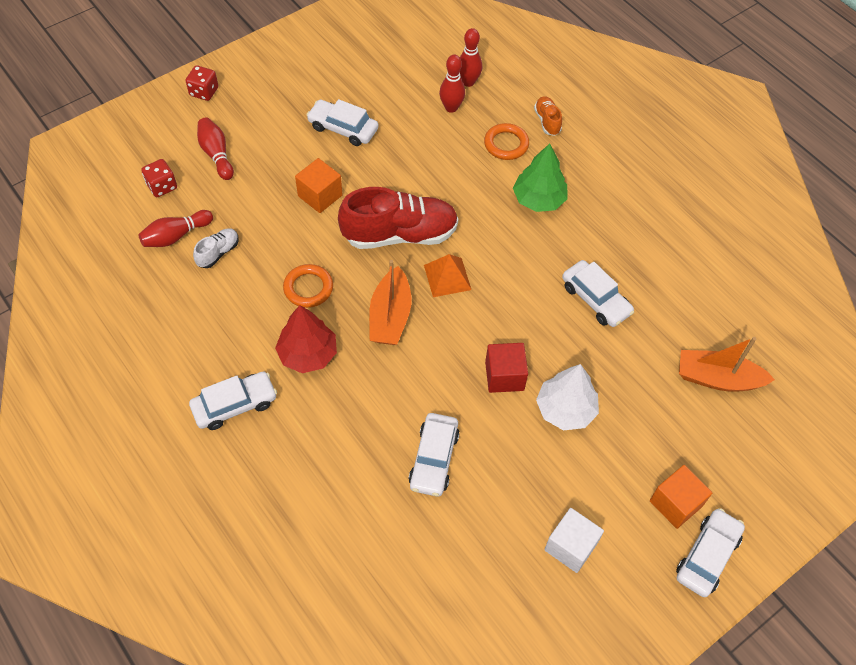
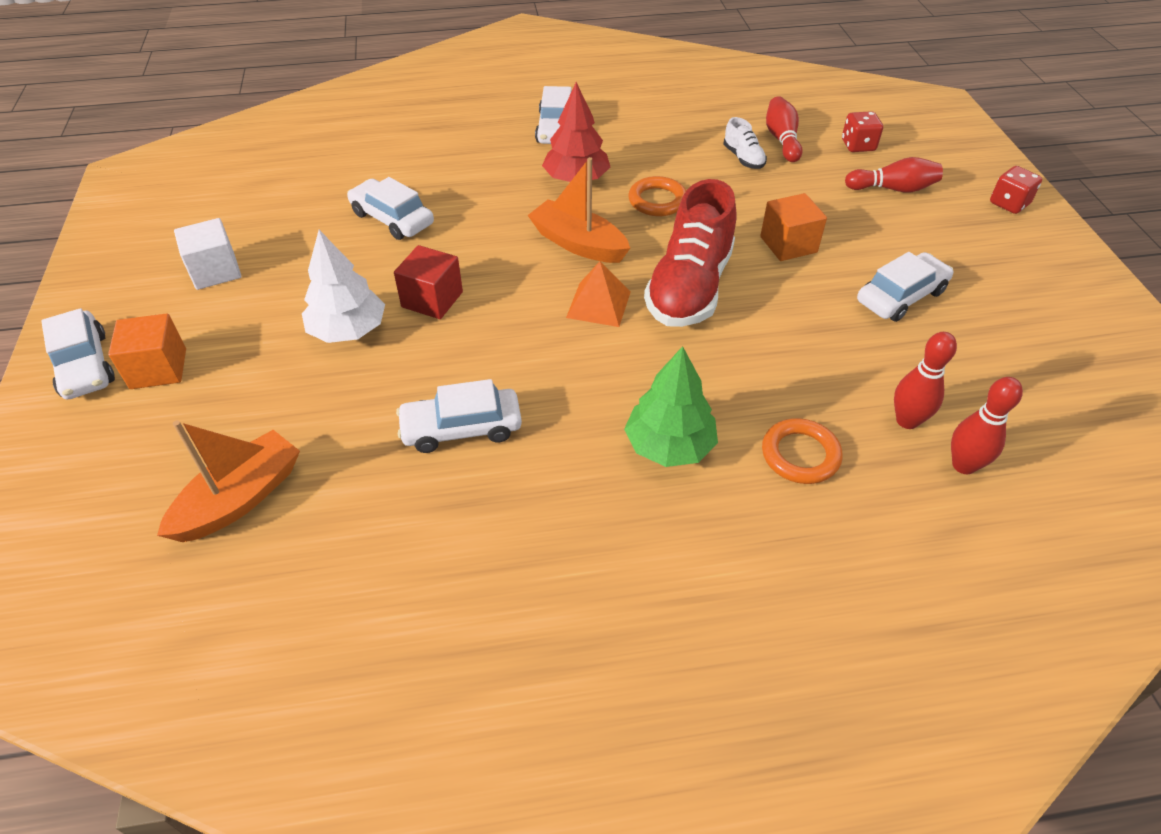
camera: 120 degrees right, 10 degrees down
(547, 121) = (832, 533): orange shoe -> none

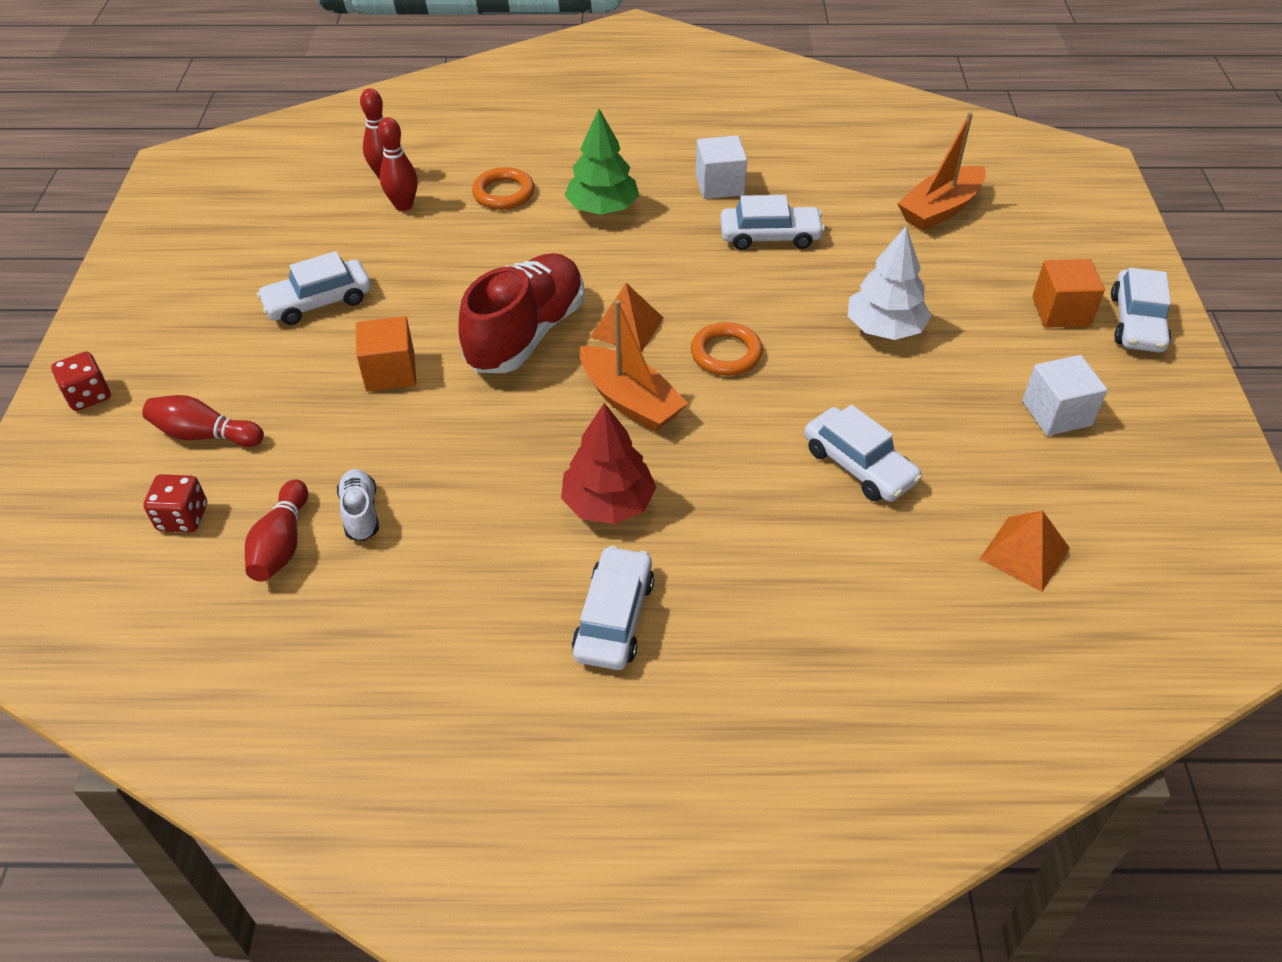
camera: 170 degrees left, 0 degrees up
(84, 365) = (1136, 322): white car -> white car turned 150 degrees counterclockwise
(285, 180) = (1024, 553): none -> orange pyramid
(432, 299) = (801, 351): red cube -> none
(529, 505) = (719, 185): none -> white cube
(657, 201) = (513, 452): orange ring -> orange ring (726, 353)

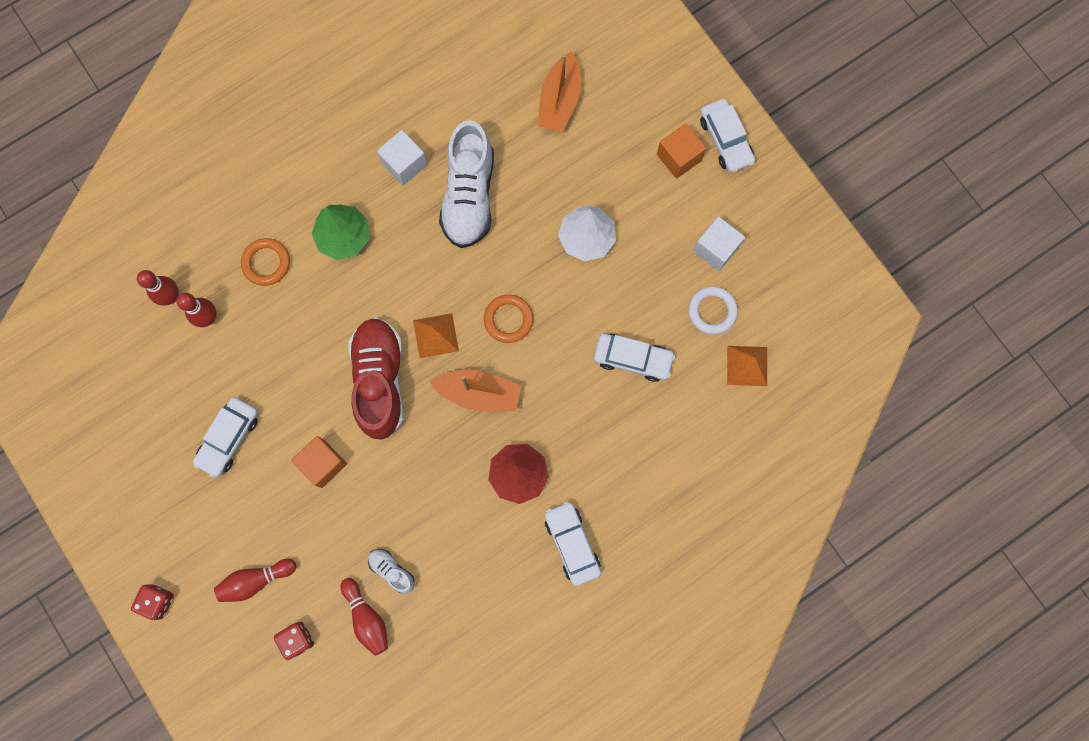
camera: 35 degrees left, 30 degrees up
(770, 236) = (469, 196): white car -> white shoe
(1009, 471) = (712, 311): none -> white ring

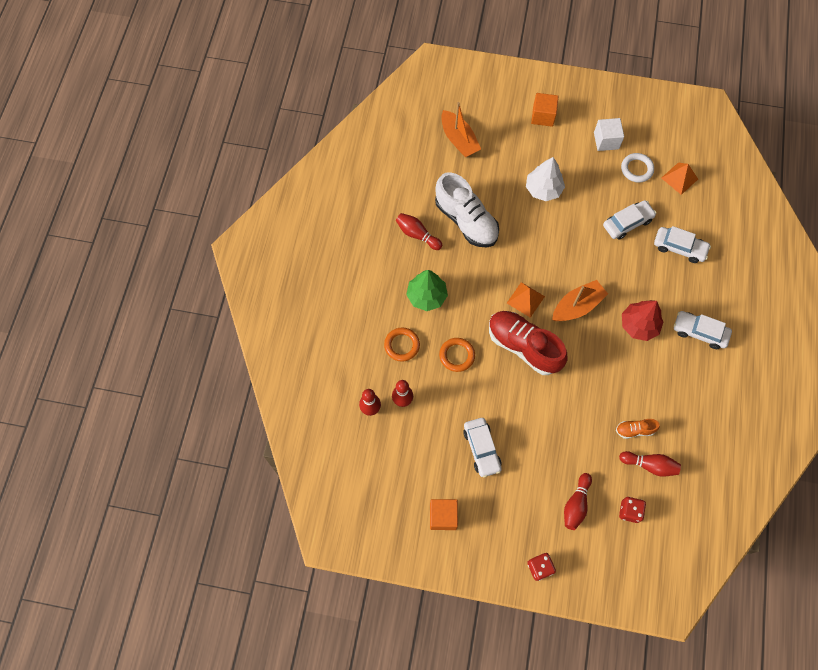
camera: 45 degrees left, 10 degrees down
(323, 463) = (542, 413): orange cube -> orange cube (443, 516)
(392, 570) = (634, 430): white shoe -> orange shoe
(404, 164) = (417, 235): white cube -> red bowling pin
(508, 319) = (551, 259): orange ring -> orange ring (457, 355)
(725, 140) = (554, 90): white car -> white car (679, 248)

